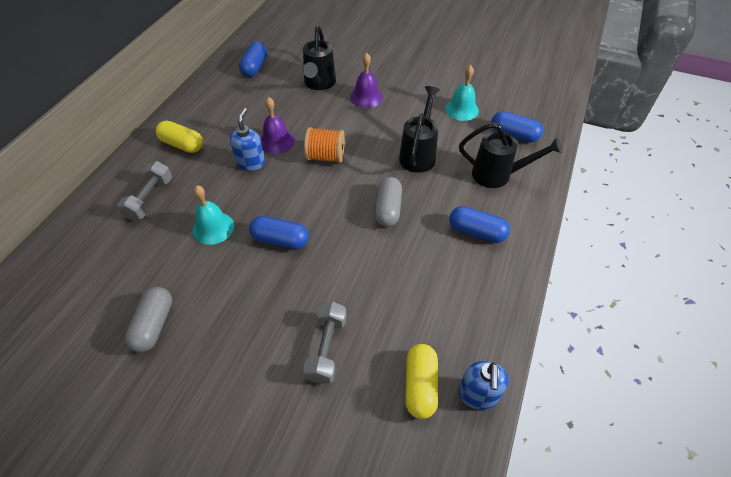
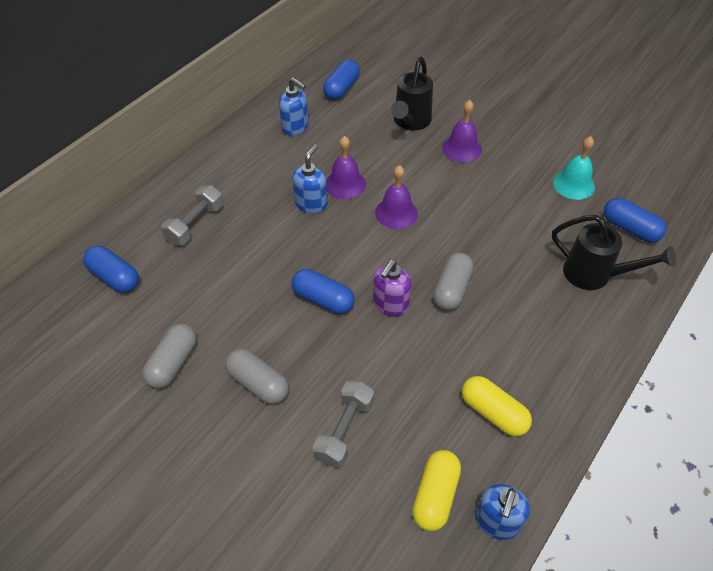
camera: 15 degrees right, 0 degrees up
(182, 145) = (242, 168): yellow capsule -> yellow capsule (493, 413)
(213, 228) = (254, 270): turquoise bell -> none
(222, 103) = (295, 127): none -> blue soap dispenser
(239, 325) = (258, 383): none -> grey capsule
(325, 157) = (396, 213): orange spool -> purple bell
(340, 232) = (390, 305): none -> purple soap dispenser
(419, 154) = (505, 230): black watering can -> none
(476, 232) = (548, 338): blue capsule -> blue capsule (115, 277)

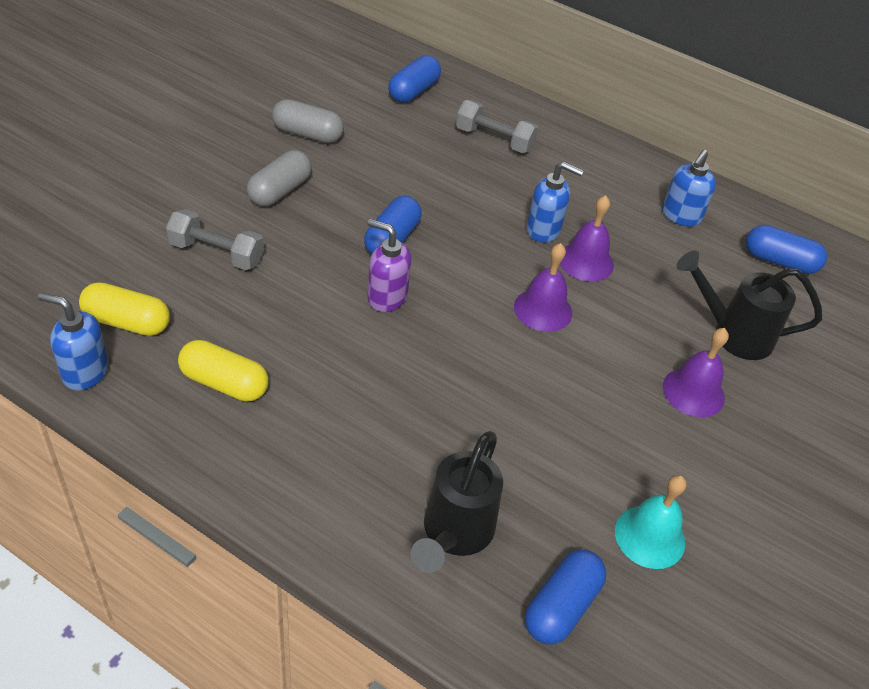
camera: 80 degrees right, 5 degrees down
(451, 289) = (414, 358): grey capsule -> none
(493, 413) = (224, 383): yellow capsule -> yellow capsule turned 75 degrees clockwise

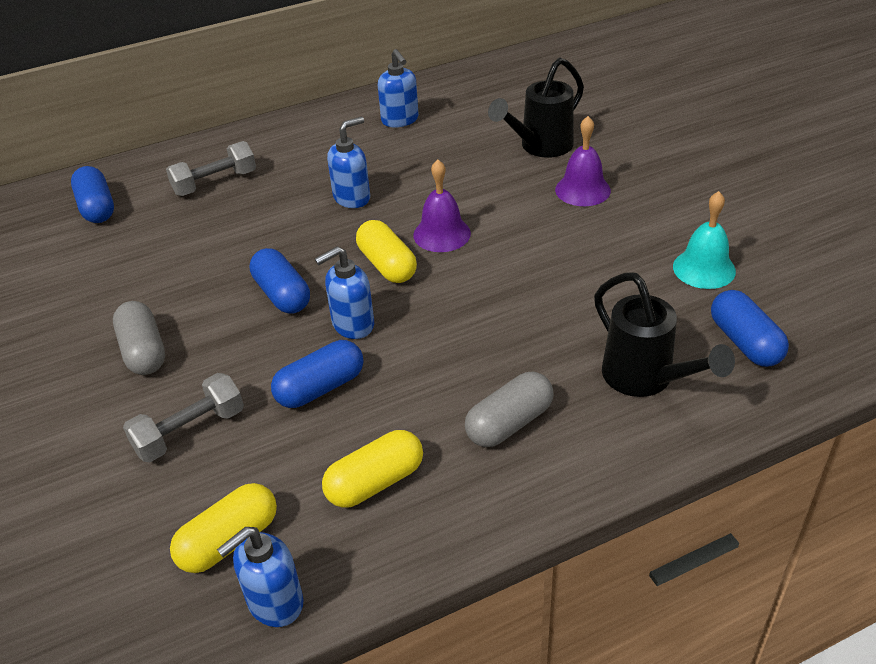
camera: 50 degrees left, 5 degrees down
(307, 134) = (80, 302): grey capsule -> grey capsule (509, 423)
(386, 297) = (352, 325): purple soap dispenser -> blue soap dispenser
(474, 289) = (387, 265): none -> yellow capsule
(586, 261) = (407, 189): purple bell -> none
(779, 261) = (486, 95): blue capsule -> blue capsule (320, 388)

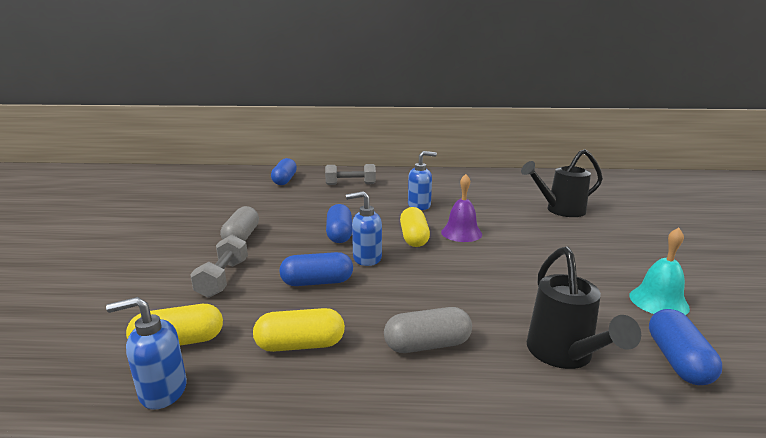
camera: 25 degrees right, 20 degrees down
(190, 431) = (223, 278): grey dumbbell -> grey dumbbell turned 75 degrees counterclockwise
(400, 120) = (476, 182): blue soap dispenser -> none
(582, 190) = (578, 236): purple bell -> none

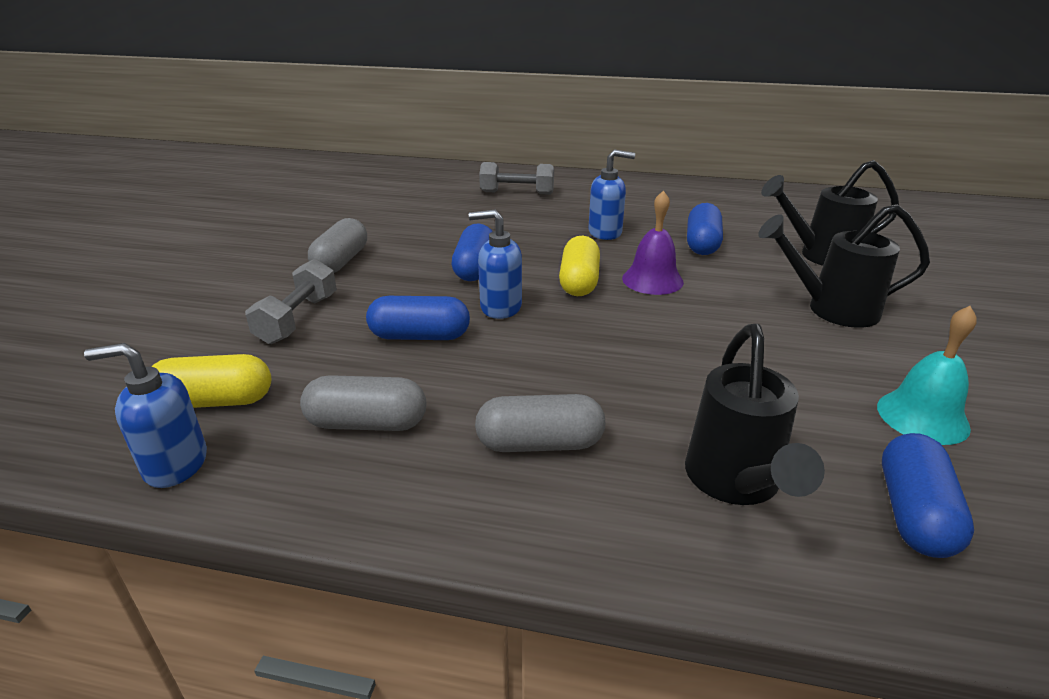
camera: 10 degrees right, 10 degrees up
(285, 180) = (426, 181): blue capsule -> blue capsule (702, 244)
(300, 345) = (367, 423): yellow capsule -> grey capsule
(579, 242) = (831, 309): none -> black watering can

